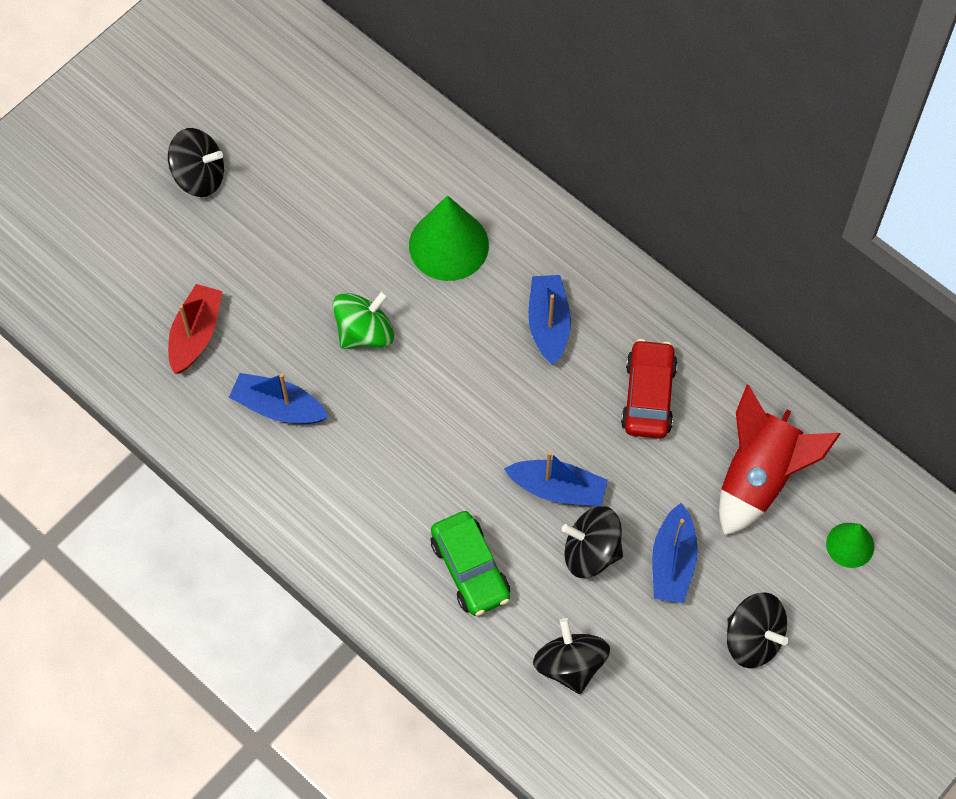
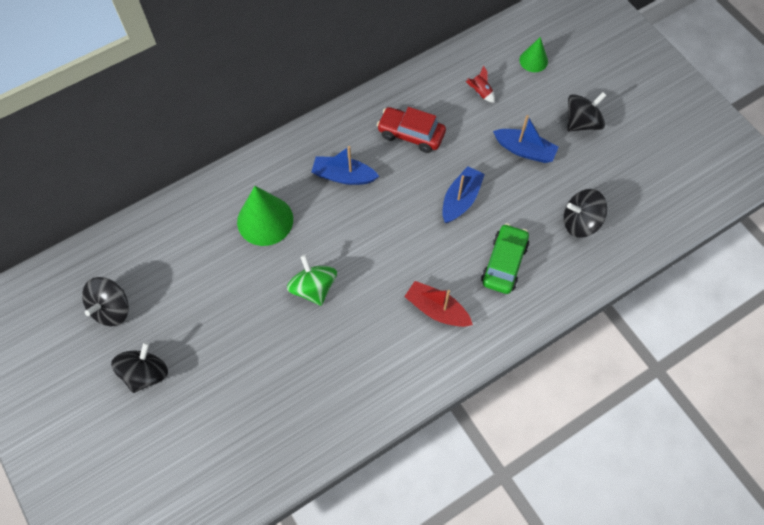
camera: 75 degrees left, 0 degrees up
(196, 334) = (277, 403): red boat -> red boat (437, 309)
(278, 407) = (353, 358): blue boat -> none
(470, 569) = (504, 263): green car -> green car turned 60 degrees counterclockwise
(591, 552) = (508, 192): black spinning top -> black spinning top (112, 309)
(759, 477) = (480, 92): red rocket -> red rocket, size x0.40

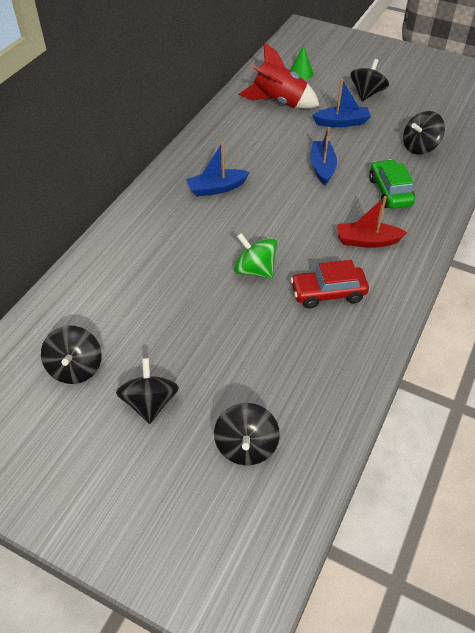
camera: 30 degrees left, 15 degrees down
(190, 454) = (246, 446): none -> black spinning top
(265, 220) = (173, 242): green cone -> none
(411, 134) = (248, 144): red car -> red car (328, 293)
(480, 92) = (279, 102): red rocket -> red rocket, size x2.47

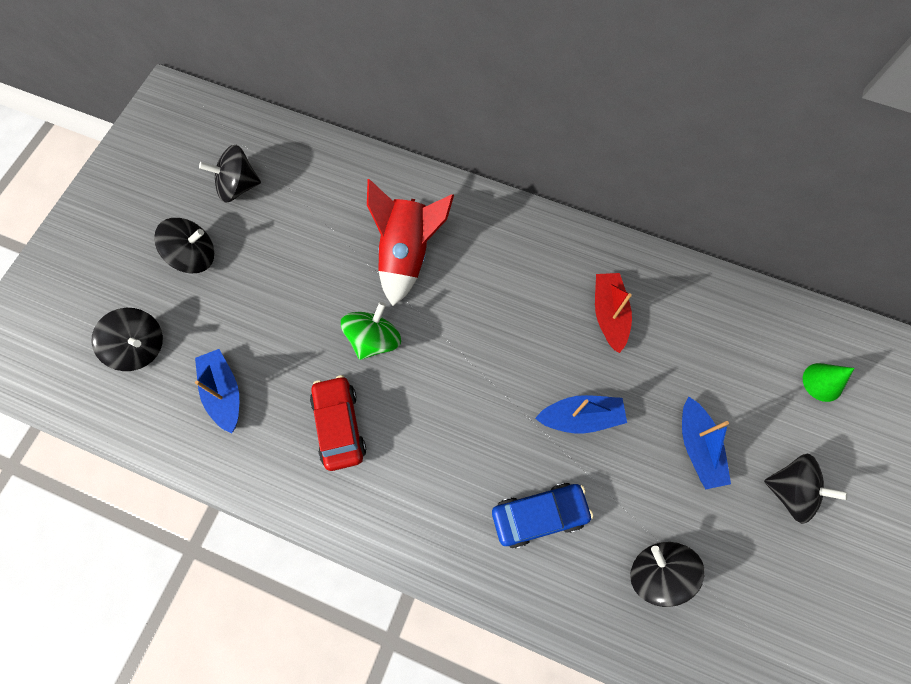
camera: 85 degrees right, 20 degrees up
(217, 188) = (516, 284): blue boat -> blue boat (224, 393)
(246, 446) = (140, 347): black spinning top -> black spinning top turned 150 degrees counterclockwise
(279, 102) = (729, 351): red rocket -> red rocket (407, 254)
(367, 241) = (433, 477): red boat -> red boat (609, 314)
(390, 192) = (539, 515): green car -> blue car

